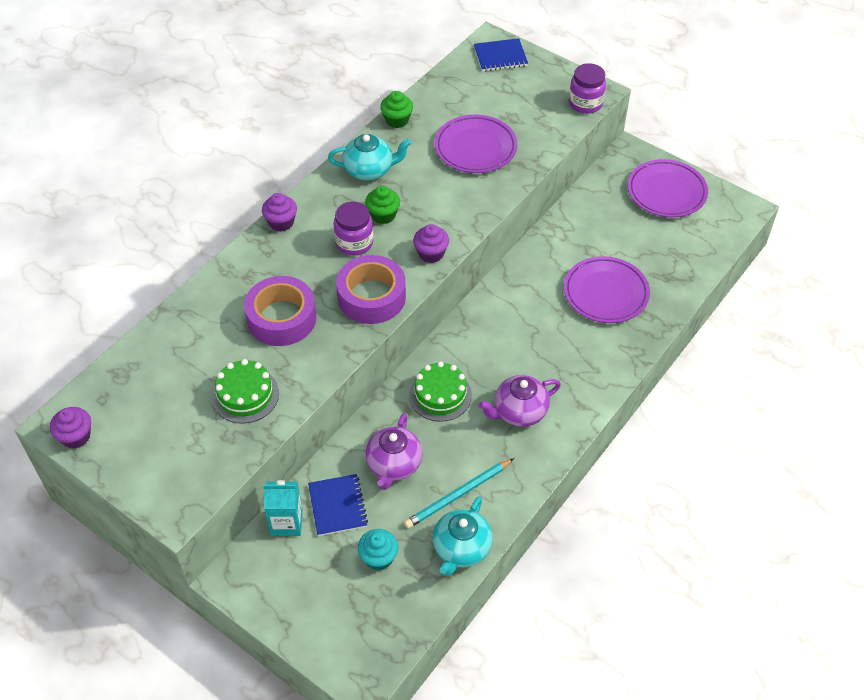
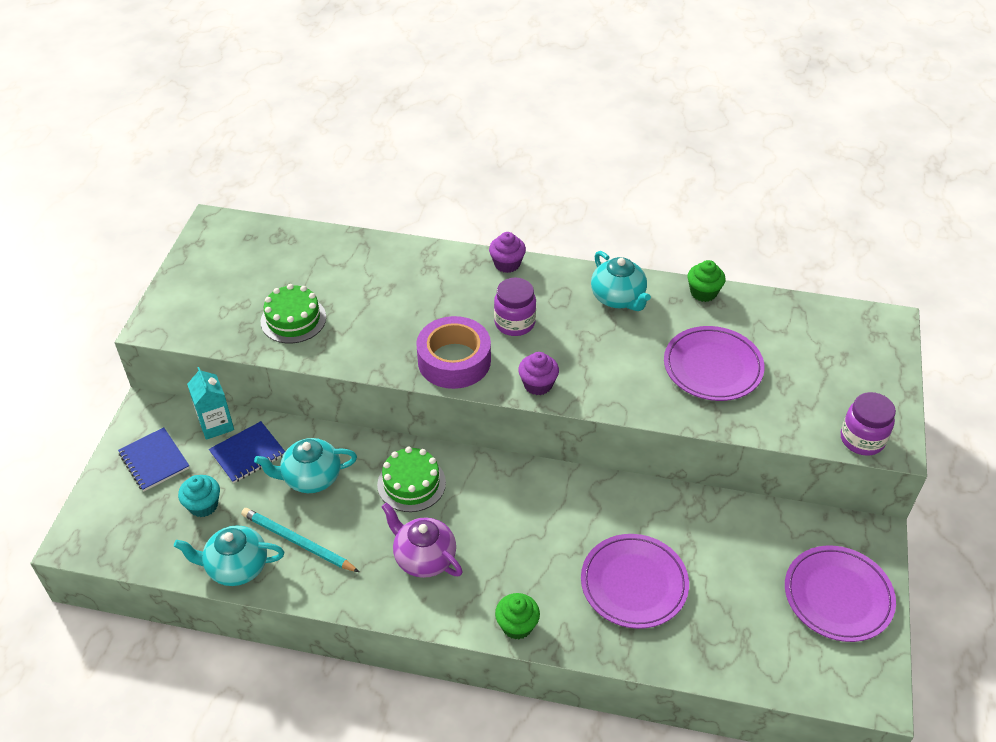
camera: 65 degrees right, 5 degrees down
(76, 436) = (205, 238): purple cupcake -> none
(281, 318) = (392, 309): purple tape -> none
(383, 215) = (565, 330): green cupcake -> green cupcake (517, 625)
(394, 465) = (311, 478): purple teapot -> turquoise teapot
(500, 56) = (871, 339): blue notebook -> blue notebook (154, 461)

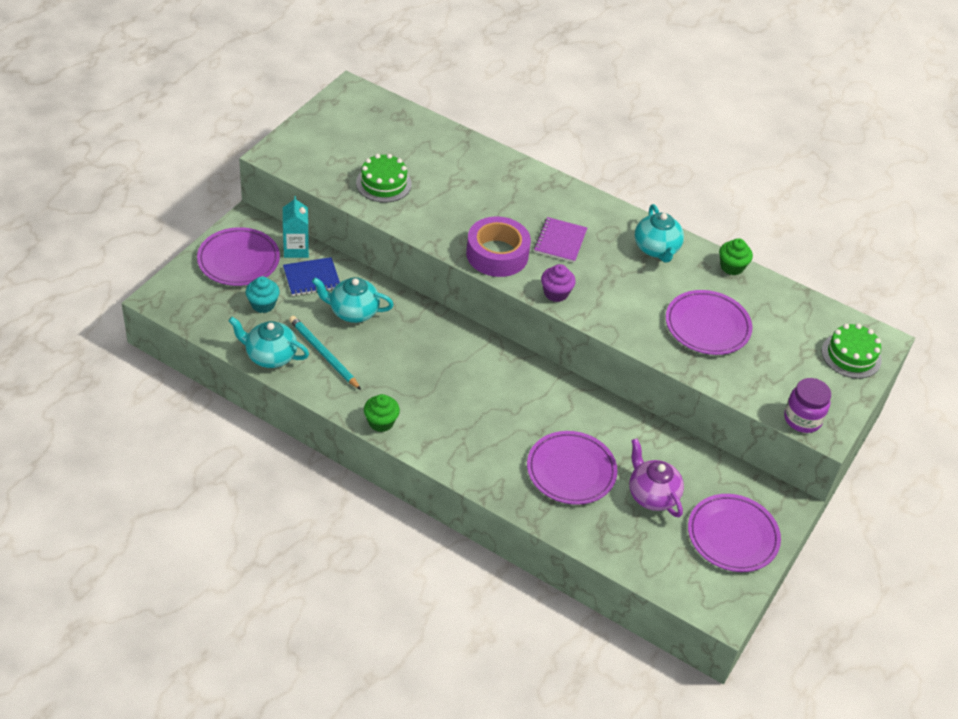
camera: 15 degrees right, 0 degrees up
(154, 461) = (238, 260): blue notebook -> purple plate
(411, 483) = (429, 341): green cake -> green cake (851, 355)
(424, 558) = (415, 397): purple teapot -> purple teapot (652, 495)
(507, 264) = (576, 194): purple cupcake -> none
(514, 323) = (560, 241): purple jar -> purple notebook
(517, 625) = (464, 468): green cupcake -> green cupcake (381, 422)

